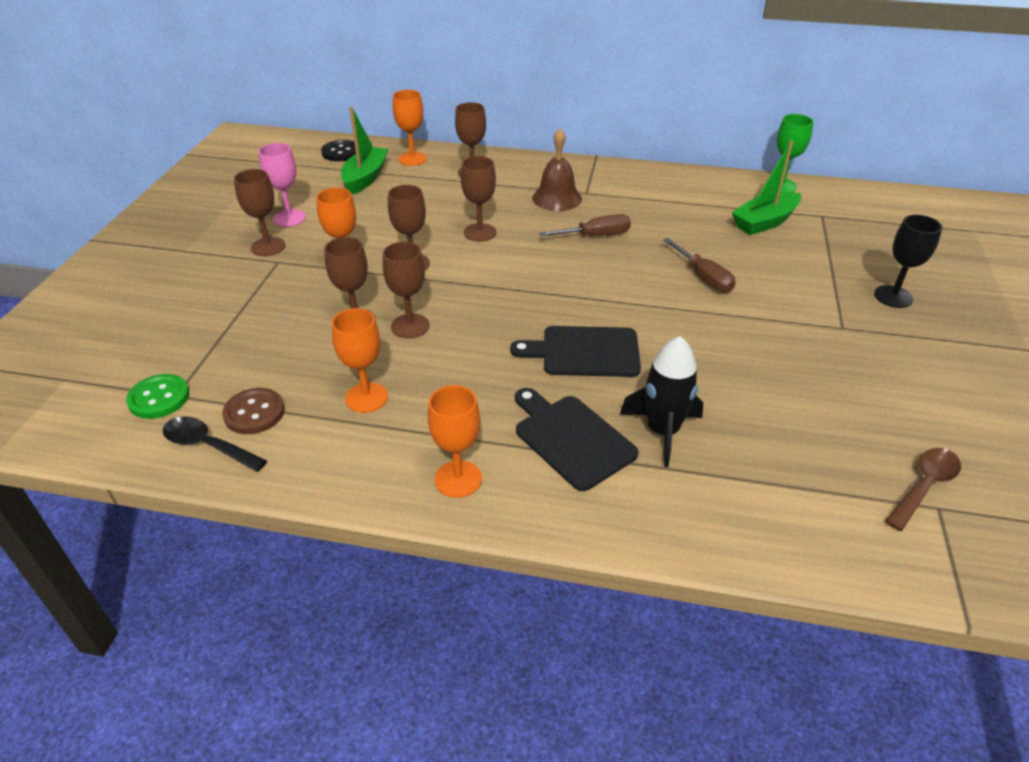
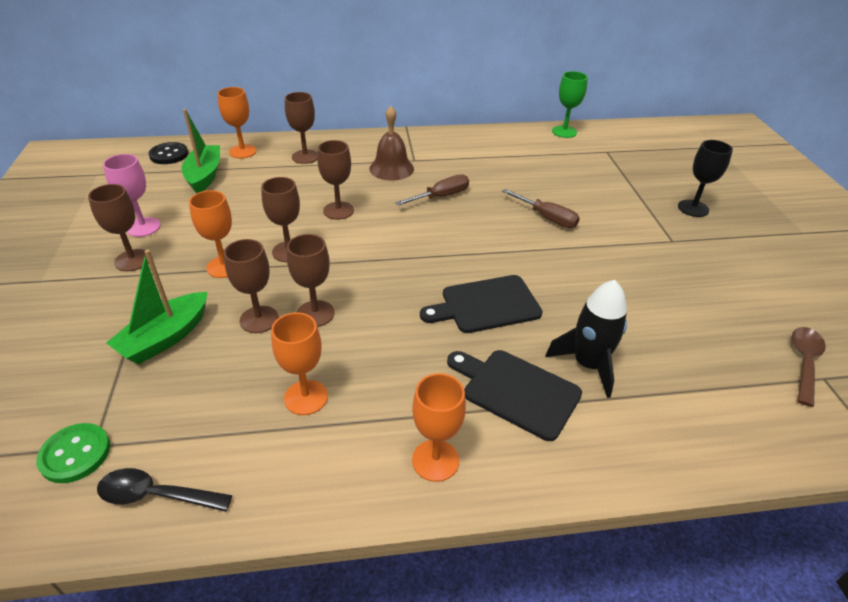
camera: 20 degrees left, 0 degrees up
(254, 413) = (194, 443): brown button -> none
(764, 222) = (568, 163): green boat -> green boat (165, 338)

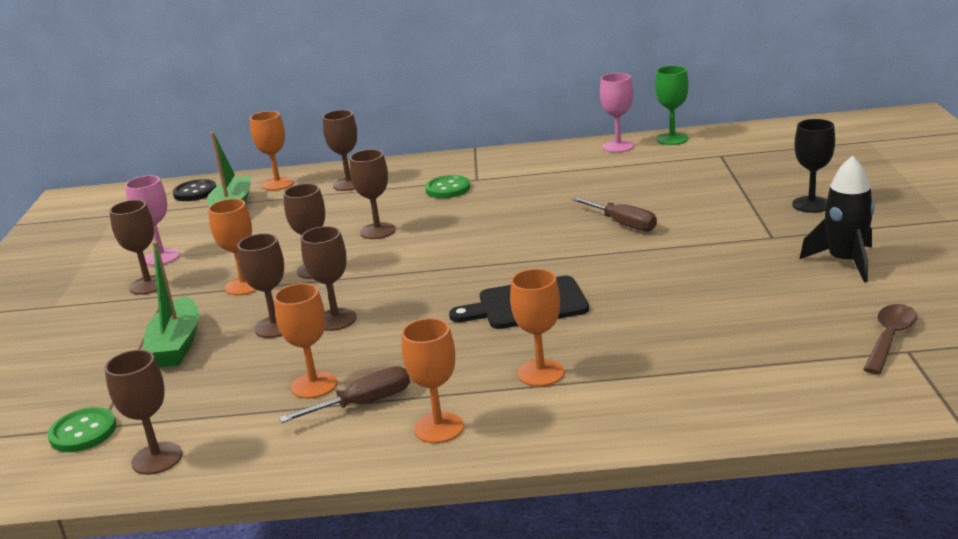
camera: 10 degrees right, 15 degrees down
(156, 495) = (157, 458): black spoon -> brown goblet
(165, 338) = (176, 345): green boat -> green boat turned 45 degrees counterclockwise
(391, 168) = (448, 189): brown bell -> green button
(441, 196) = (500, 211): brown screwdriver -> brown screwdriver (363, 404)
(516, 391) = (541, 373): black cutting board -> orange goblet
(523, 135) = (618, 146): none -> pink goblet
(588, 364) = (628, 349): black rocket -> black rocket (844, 262)

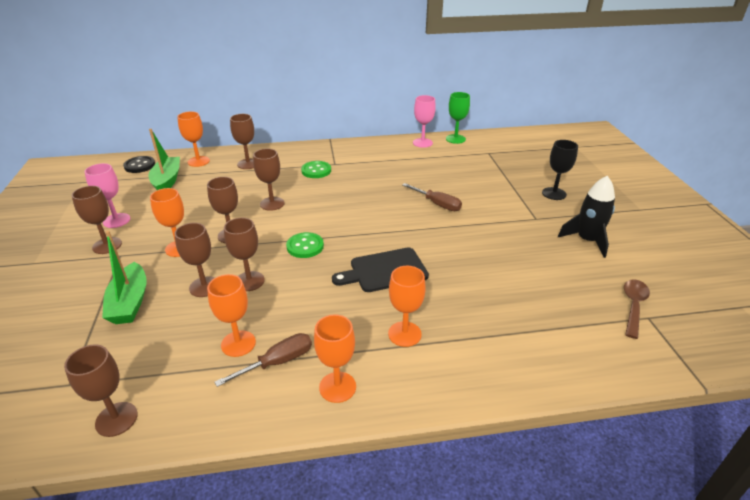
camera: 10 degrees left, 10 degrees up
(83, 432) = (54, 390): green button -> green button (305, 246)

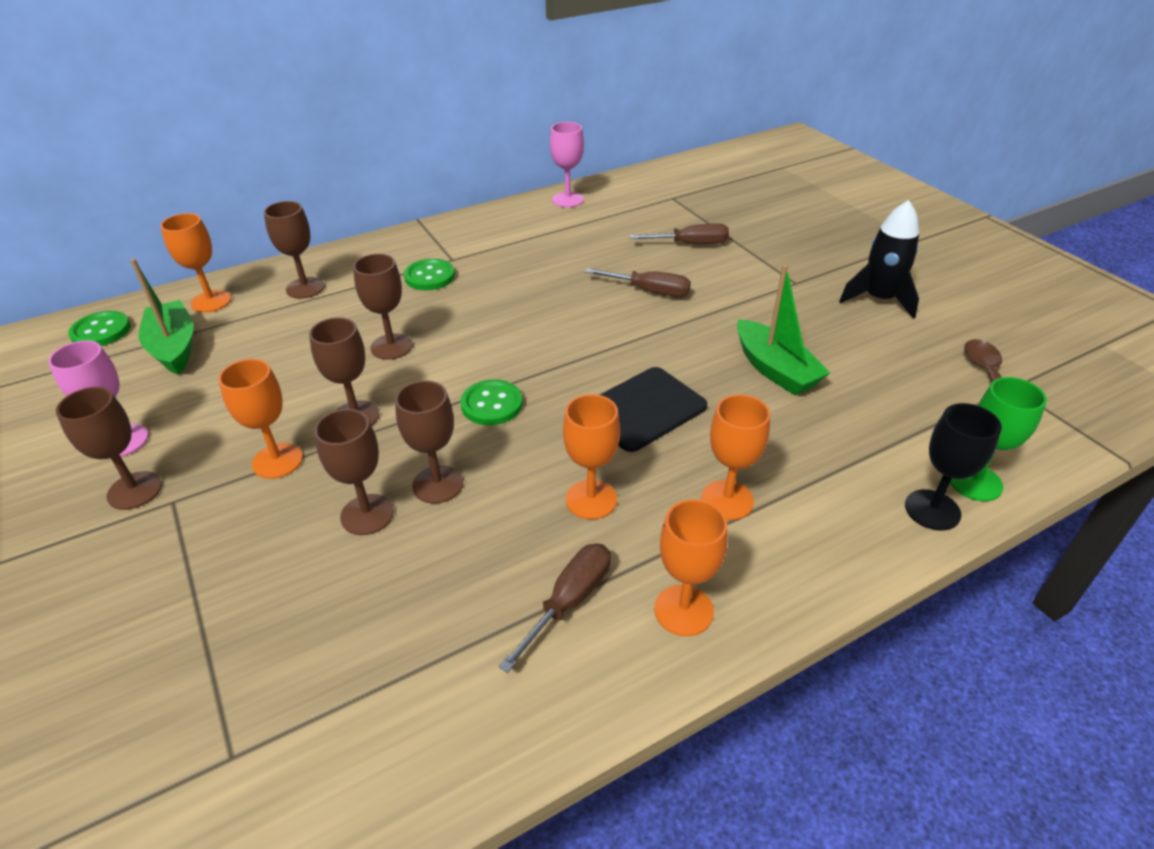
camera: 20 degrees left, 5 degrees up
(116, 419) = (361, 786): brown goblet -> none
(130, 302) = (249, 579): green boat -> green boat (775, 369)
(140, 165) = (101, 331): black button -> green button
(238, 343) = (487, 591): orange goblet -> orange goblet (591, 499)
(455, 139) = (612, 185): green goblet -> green goblet (975, 482)
(481, 182) = (690, 244): none -> brown screwdriver
(554, 193) = (797, 241): black goblet -> black goblet (932, 510)

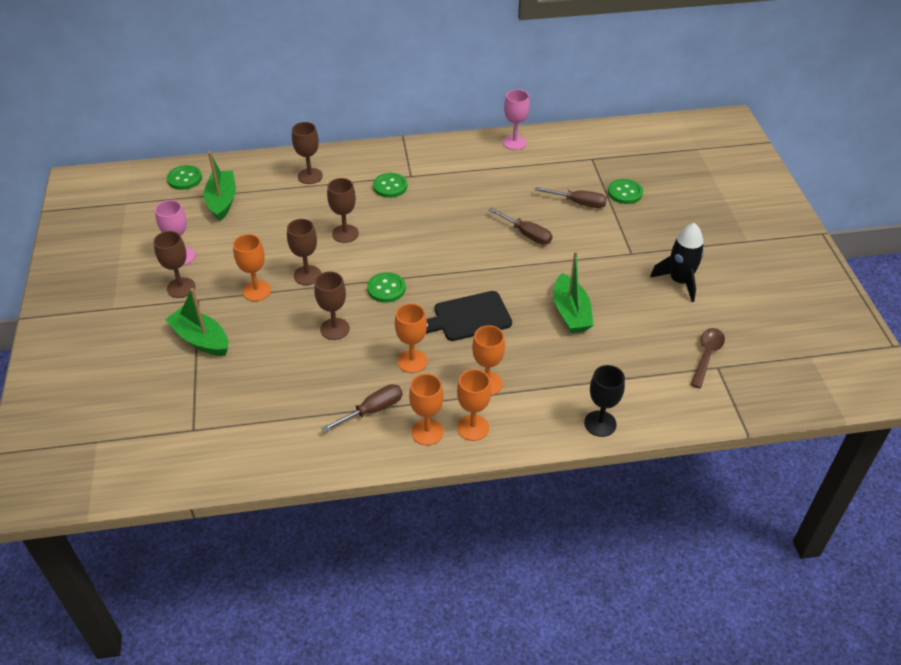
camera: 20 degrees right, 5 degrees up
(197, 569) = (201, 339): none -> green boat
(211, 301) = (251, 172): orange goblet -> orange goblet (473, 427)
(367, 514) = (292, 335): brown goblet -> none
(737, 222) = (625, 193): none -> green button
(975, 482) = (639, 416): green goblet -> none

